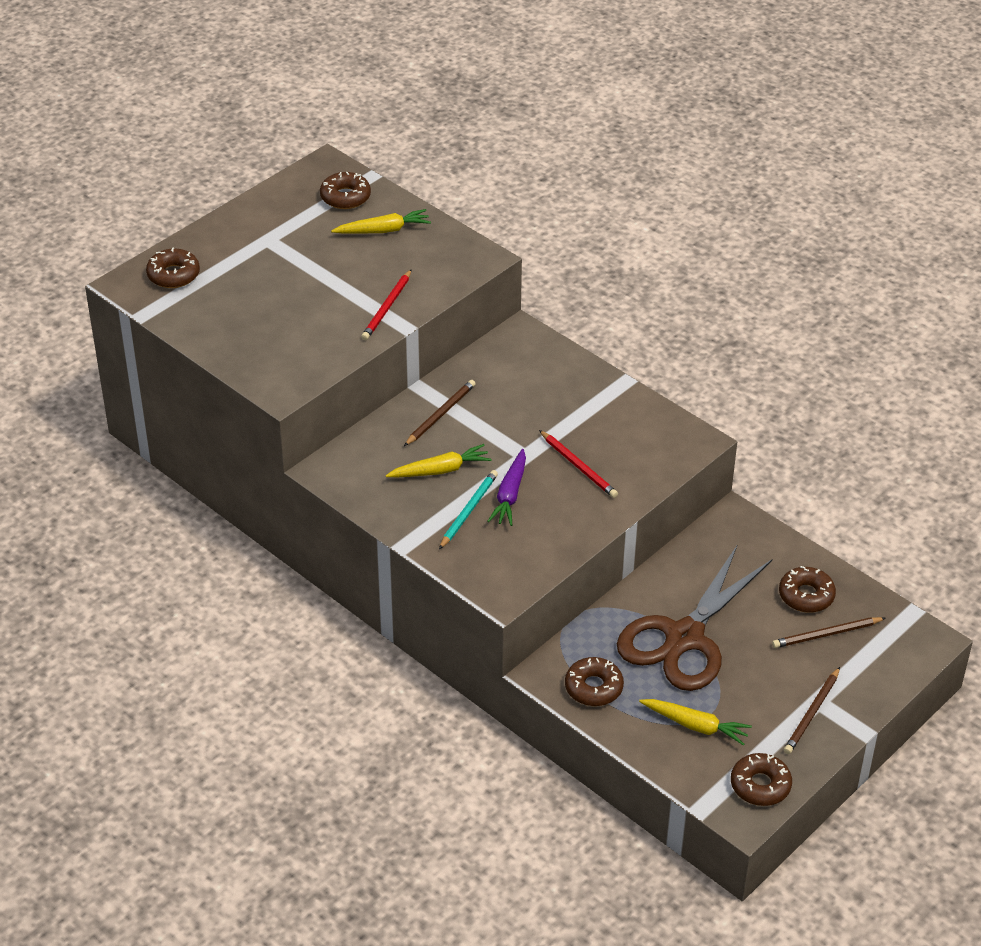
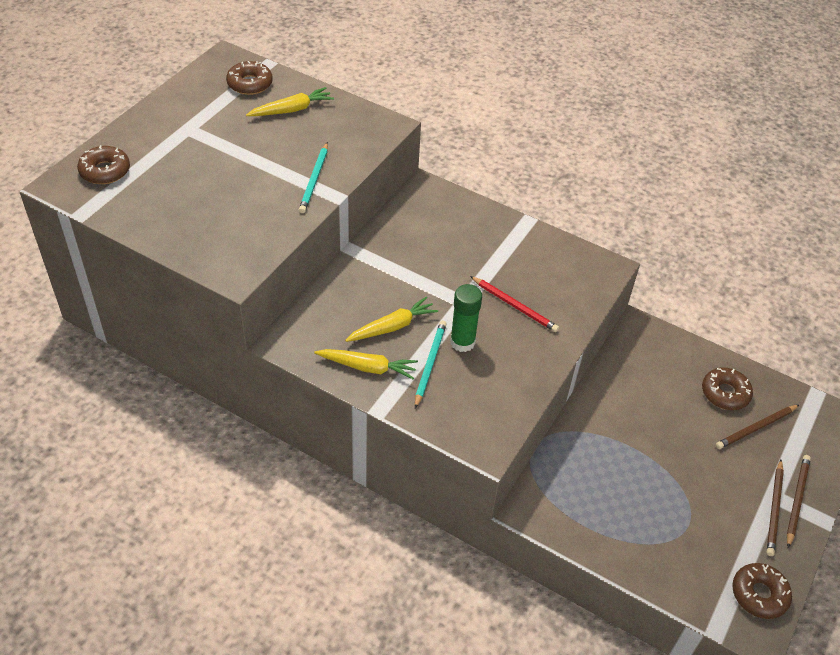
camera: 15 degrees left, 5 degrees up
(387, 307) = (314, 180): red pencil -> turquoise pencil
(440, 414) = (377, 272): brown pencil -> brown pencil (796, 500)
(510, 494) = (462, 342): purple carrot -> green glue stick
(593, 687) = (577, 516): brown donut -> none
(684, 638) = (639, 451): brown scissors -> none
(695, 726) = (680, 541): yellow carrot -> yellow carrot (368, 367)

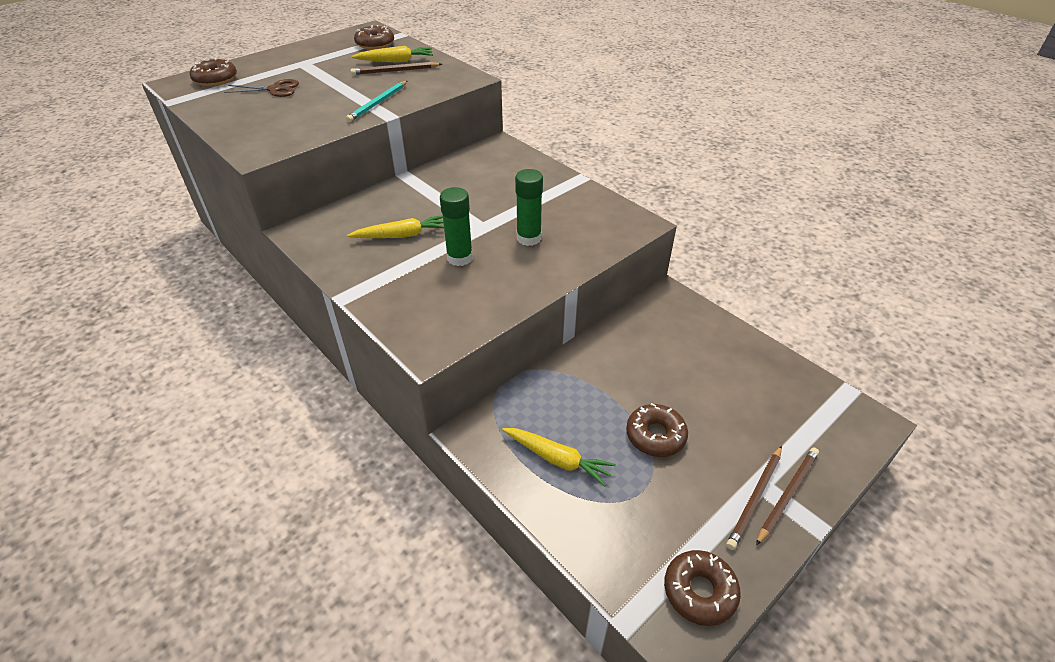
camera: 20 degrees right, 5 degrees down
(187, 177) = (275, 89): none -> brown scissors
(368, 367) = (357, 262): yellow carrot -> yellow carrot (557, 459)
(430, 364) = (417, 269): turquoise pencil -> none
(514, 306) = (529, 238): red pencil -> green glue stick
(725, 393) = (739, 369): brown donut -> brown donut (655, 435)
(756, 428) = (763, 409): brown pencil -> brown pencil (395, 71)

